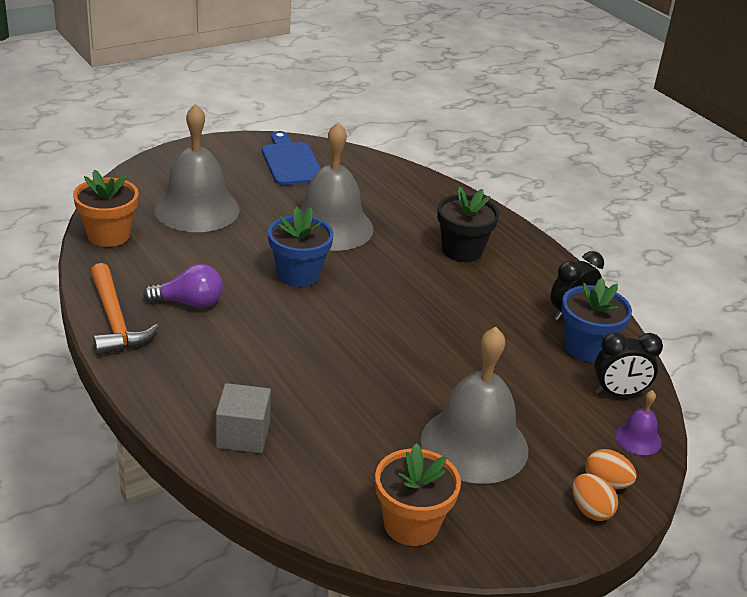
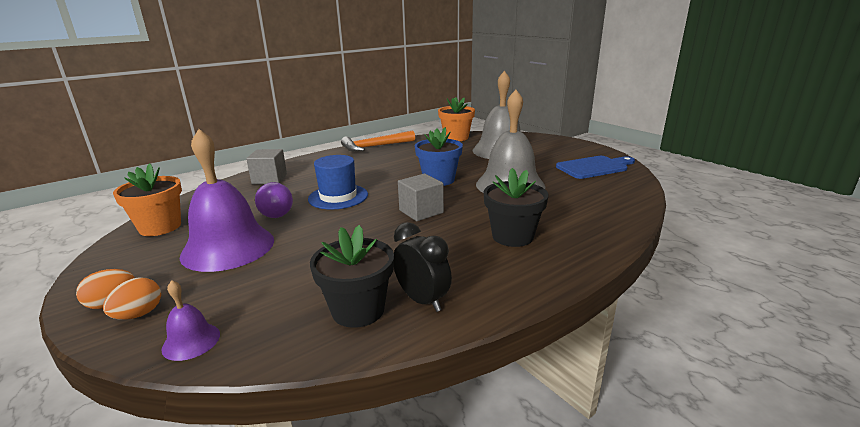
camera: 90 degrees right, 10 degrees down
(189, 303) = (395, 158): purple light bulb -> purple light bulb (278, 212)
(337, 360) = (338, 197): none -> blue hat
(396, 298) = (421, 211): none -> grey cube
(474, 444) = (228, 247): grey bell -> purple bell
(586, 347) = (358, 310): blue flower pot -> black flower pot
(619, 393) = (272, 331): black clock -> none

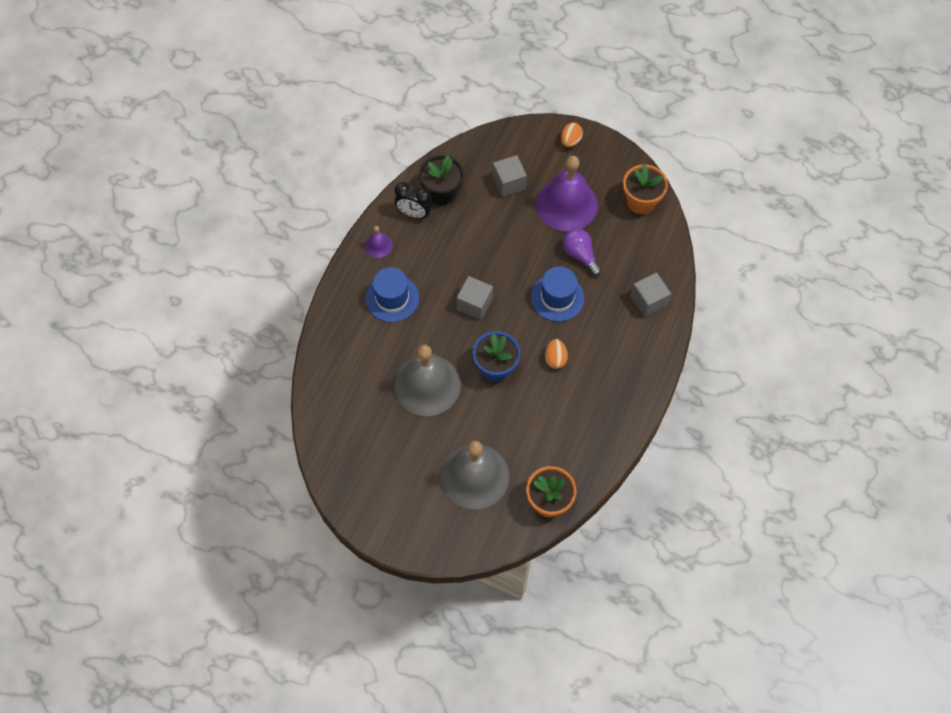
camera: 150 degrees right, 40 degrees up
(139, 314) = (546, 142): orange egg -> orange egg (555, 358)
(191, 341) = (501, 142): purple bell -> purple bell (378, 245)
(258, 287) = (509, 183): none -> grey cube
(375, 146) = (621, 426): orange hammer -> none
(512, 236) = (392, 298): black flower pot -> blue hat
(594, 167) = (362, 466): blue cutting board -> none

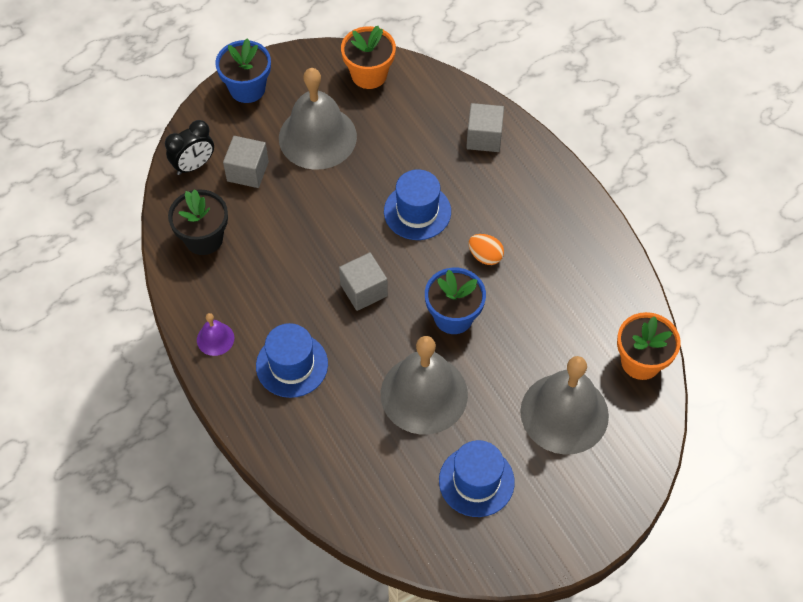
camera: 55 degrees left, 5 degrees down
(389, 452) = (476, 481): none -> blue hat
(414, 213) = (206, 280): black clock -> black clock (194, 165)
(567, 204) = (317, 137): purple bell -> grey bell
(570, 141) = (247, 88): orange egg -> blue flower pot
(580, 255) = (386, 162): purple light bulb -> none

